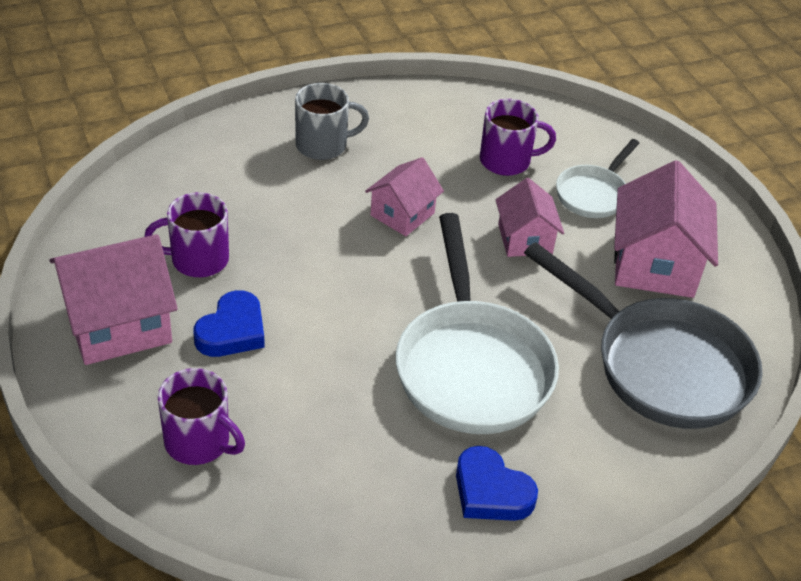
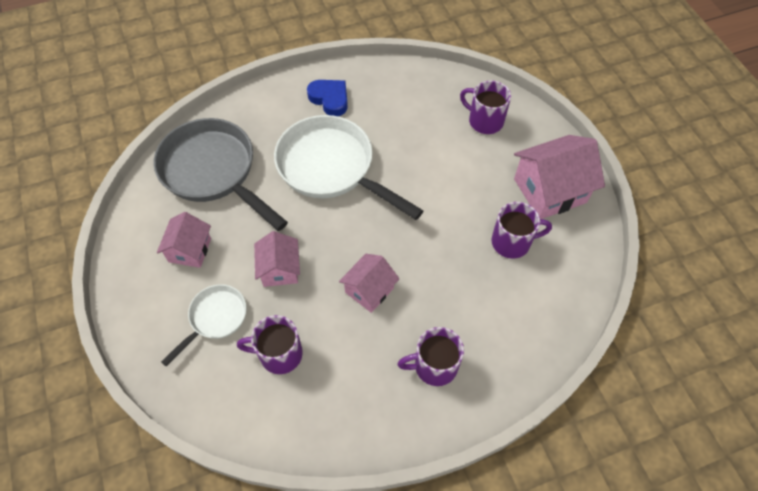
camera: 175 degrees left, 15 degrees up
(232, 331) = (479, 188): blue heart -> none
(323, 145) = (434, 366): grey mug -> purple mug
(472, 366) = (331, 168): white pan -> white pan turned 45 degrees counterclockwise
(655, 264) = (190, 250): pink house -> pink house, size x0.60

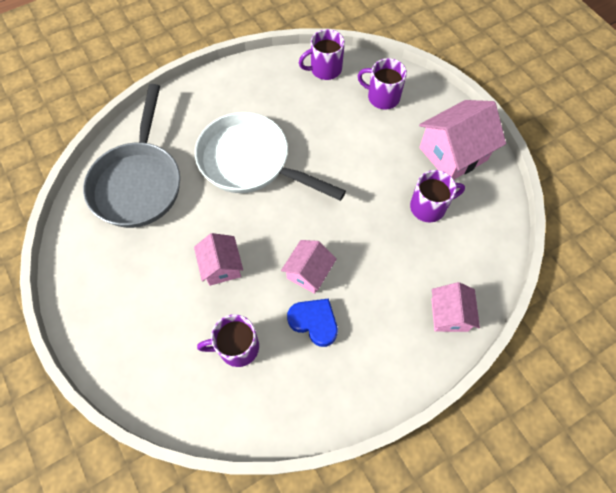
camera: 10 degrees left, 5 degrees up
(190, 250) = (132, 262): pink house -> pink house (449, 315)
(213, 172) = (139, 182): grey pan -> grey pan turned 120 degrees counterclockwise
(215, 318) = (170, 323): white pan -> none
(330, 99) = (236, 96): blue heart -> blue heart (314, 322)
(434, 366) = (381, 334): purple mug -> purple mug (325, 69)

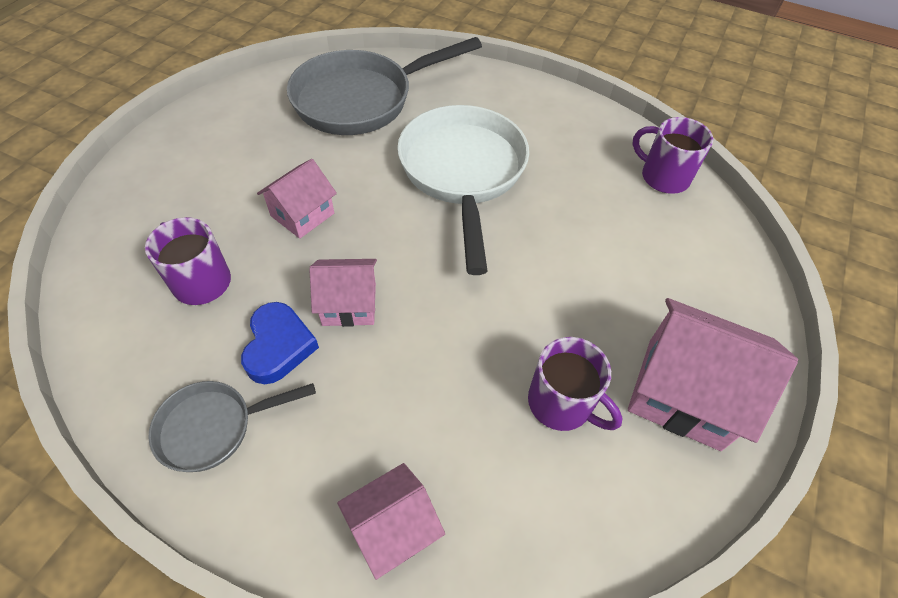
camera: 55 degrees right, 10 degrees down
(347, 377) = (213, 427): none -> grey pan
(382, 97) = (687, 256): purple mug -> none

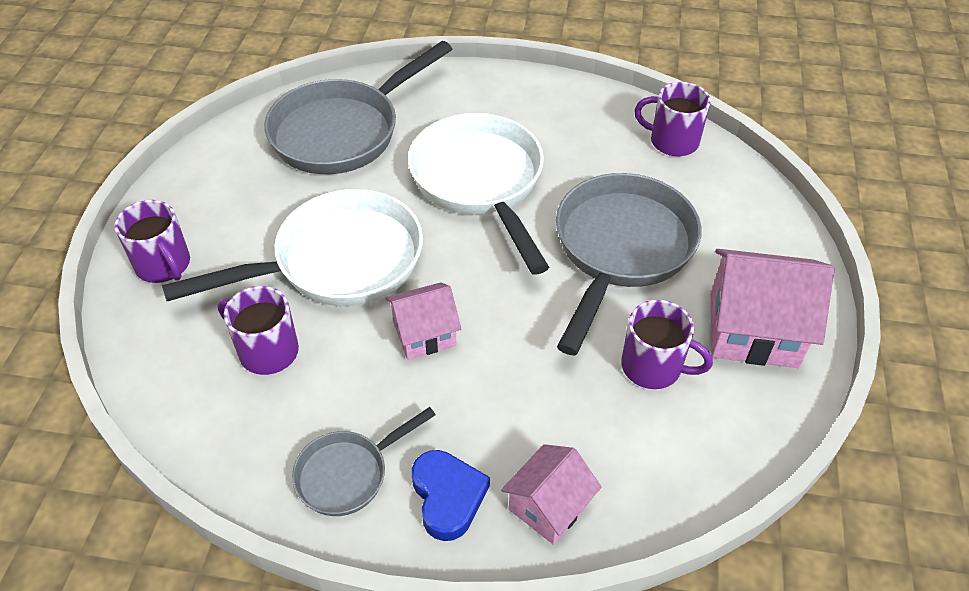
camera: 15 degrees left, 5 degrees down
(155, 180) = (164, 265): none -> purple mug
(278, 346) = (374, 388): blue heart -> blue heart (448, 497)
(302, 214) = (338, 262): pink house -> white pan
(572, 270) = (620, 249): none -> grey pan

